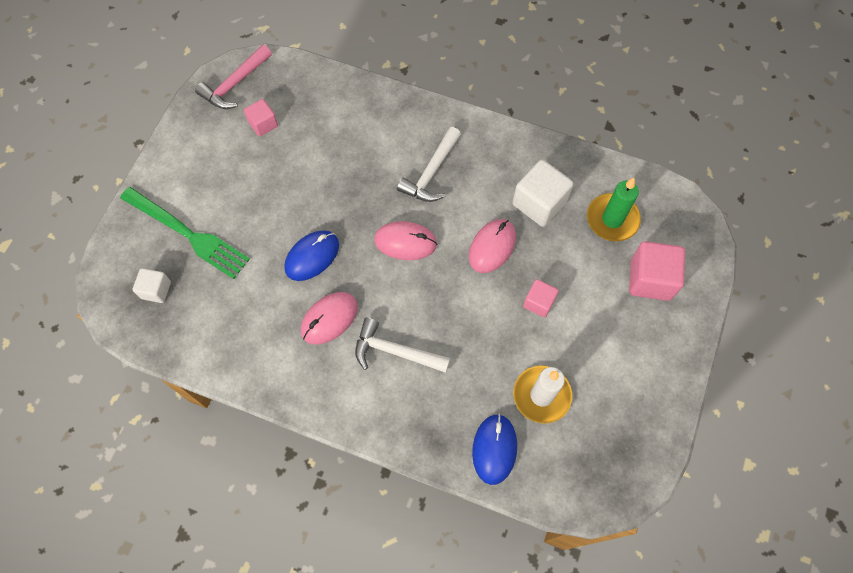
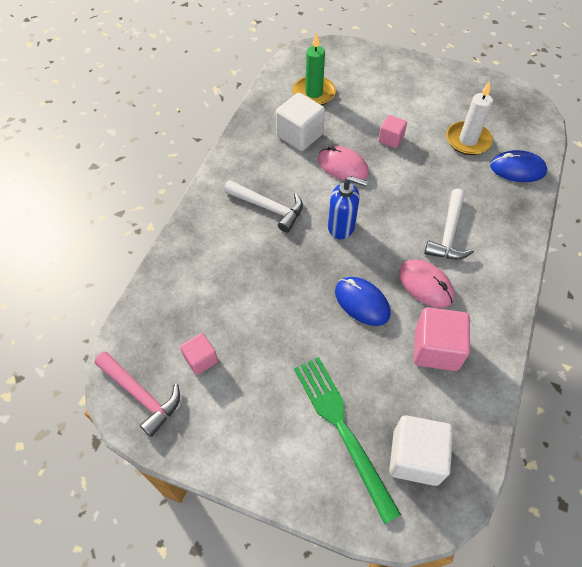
camera: 90 degrees left, 10 degrees down
(156, 290) = (415, 457): white cube -> white cube, size x1.71
(187, 234) = (342, 429): green fork -> green fork turned 60 degrees counterclockwise
(405, 242) = (341, 227): pink mouse -> blue soap dispenser
(650, 279) = (364, 77): pink cube -> pink cube (436, 349)

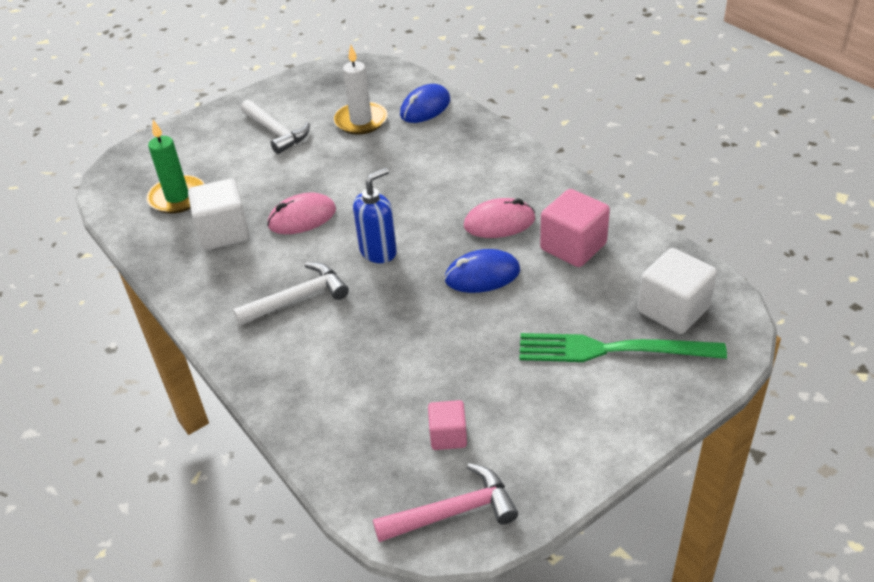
camera: 55 degrees left, 15 degrees down
(391, 139) = (304, 169): pink cube -> none
(448, 233) = (455, 182): white hammer -> white hammer (276, 132)

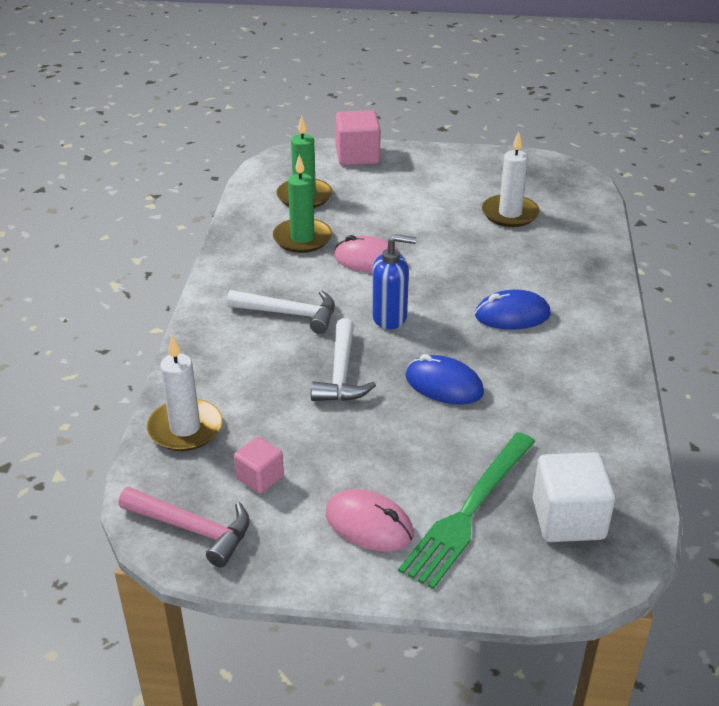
camera: 40 degrees right, 5 degrees down
(224, 232) = (302, 238): white cube -> green candle
(276, 132) = (432, 188): white hammer -> white hammer (341, 373)
(339, 444) = (185, 428): none -> white candle
(425, 107) = (578, 231): blue mouse -> blue mouse (512, 315)
(499, 222) = (514, 355): pink mouse -> pink mouse (369, 524)
(573, 247) = (551, 412): pink cube -> pink cube (357, 156)
(612, 350) = (469, 511): green fork -> green fork turned 105 degrees counterclockwise

